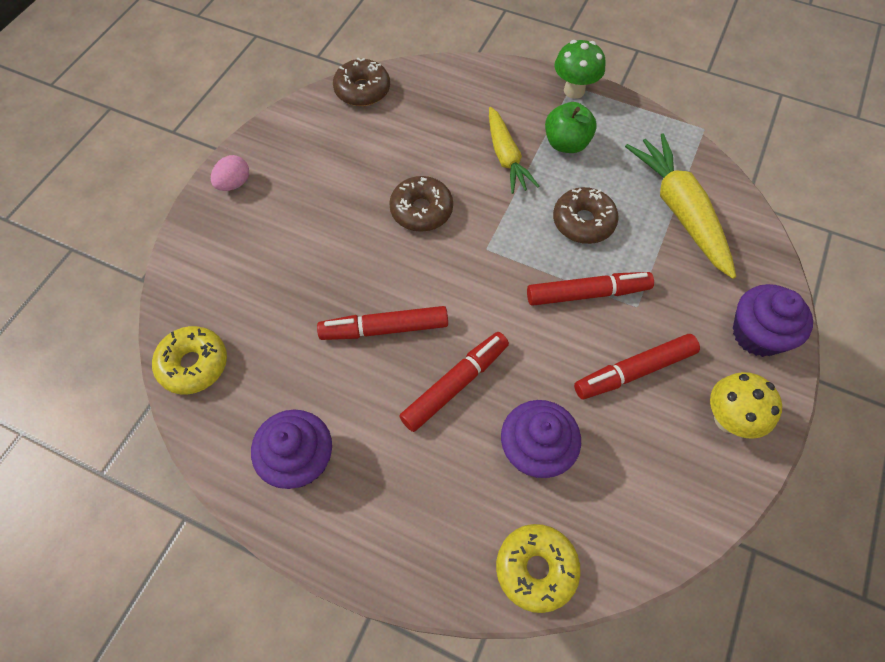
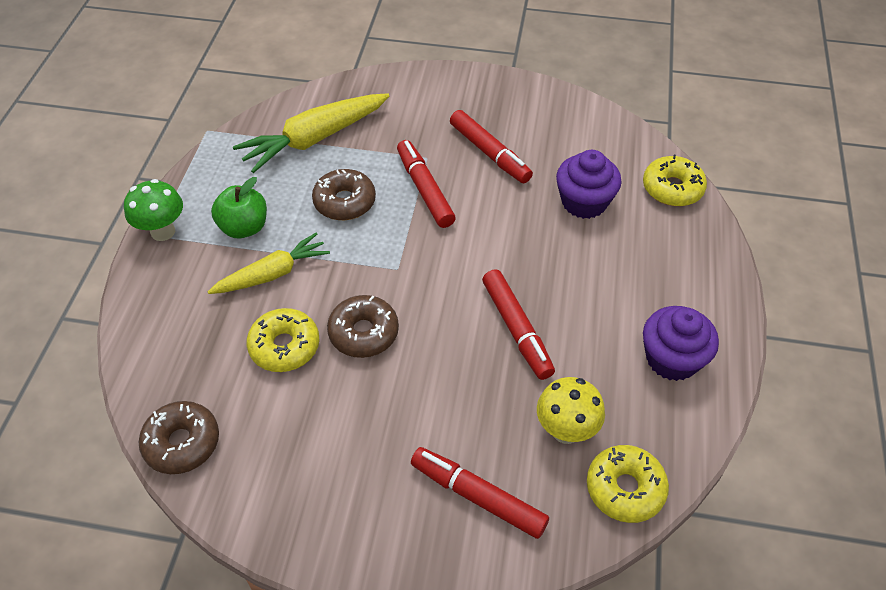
camera: 105 degrees left, 10 degrees down
(234, 184) = (372, 545): pink egg -> none
(426, 156) = (284, 346): none -> yellow donut
(455, 384) = (550, 263): red marker -> red marker (478, 497)
(728, 419) = (508, 101): yellow mushroom -> yellow mushroom (565, 431)
(757, 334) = (428, 89): purple cupcake -> none

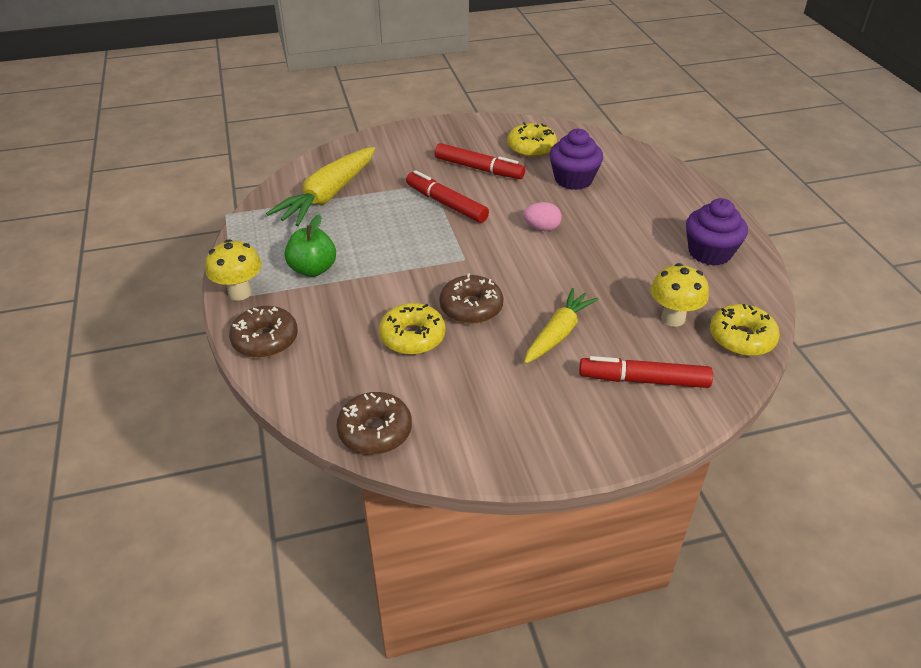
camera: 25 degrees left, 10 degrees down
(163, 231) = (240, 293): green mushroom -> yellow mushroom
(272, 274) = (363, 292): yellow carrot -> yellow carrot (558, 333)
(344, 202) = (387, 229): brown donut -> brown donut (265, 340)
(504, 257) = (541, 228): none -> pink egg
(517, 329) = (587, 269): red marker -> none
(672, 188) = (628, 155): yellow donut -> yellow donut (531, 147)

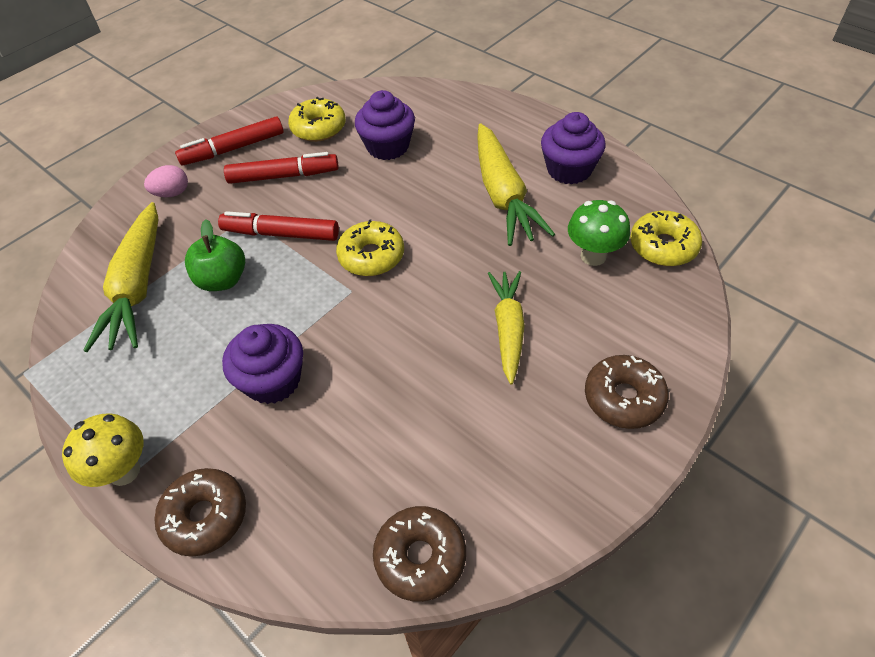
camera: 30 degrees left, 10 degrees up
(313, 269) = (192, 391): green apple -> green apple (222, 280)
(367, 287) = (273, 380): none -> purple cupcake
(412, 337) = (369, 415): yellow donut -> yellow donut (371, 256)
(471, 307) = (402, 345): brown donut -> brown donut (623, 398)
(541, 228) = (400, 216): pink egg -> pink egg (172, 193)
(636, 247) = (503, 195): none -> yellow carrot
(643, 380) = (621, 338): red marker -> red marker (233, 149)
(673, 318) = (593, 256): yellow mushroom -> green mushroom

